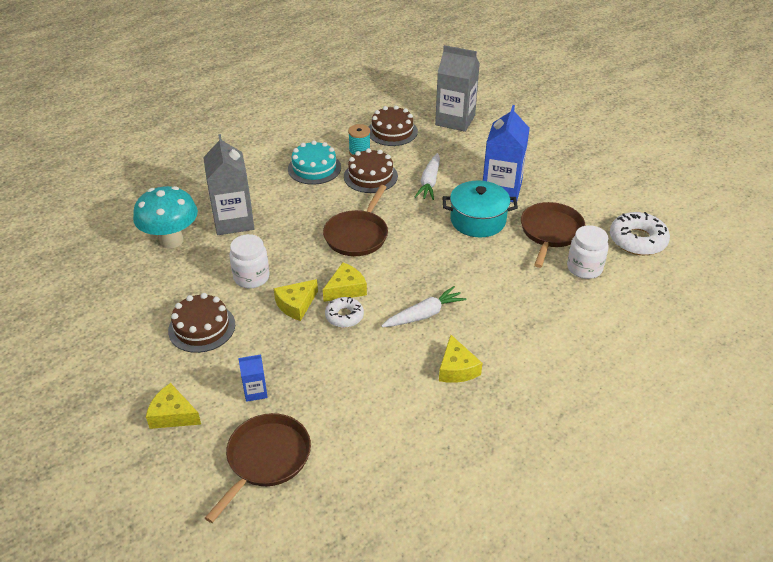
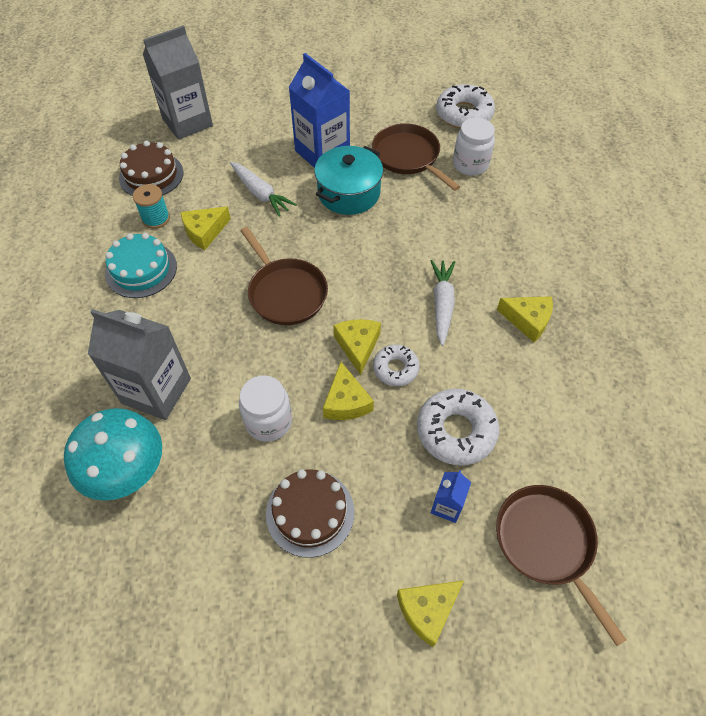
camera: 55 degrees left, 15 degrees up
(319, 370) = (456, 431): none -> white donut
(370, 176) = (205, 232): brown cake -> yellow cheese

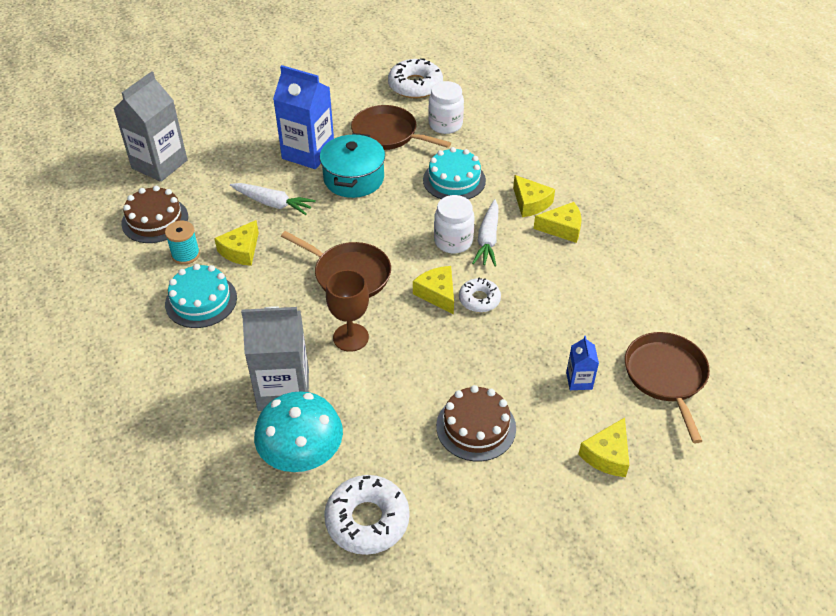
camera: 25 degrees left, 10 degrees down
(248, 360) = (351, 337): none -> brown goblet
(268, 421) = (398, 376): white jar -> white jar (453, 241)
(346, 401) = (454, 338): yellow cheese -> yellow cheese (530, 203)
(442, 304) = (488, 239): white carrot -> white carrot turned 150 degrees counterclockwise
(445, 227) = (454, 180): none -> turquoise cake
(456, 431) = (554, 326): white donut -> white donut (367, 520)
(546, 543) = (665, 376): brown pan -> brown pan turned 45 degrees clockwise

